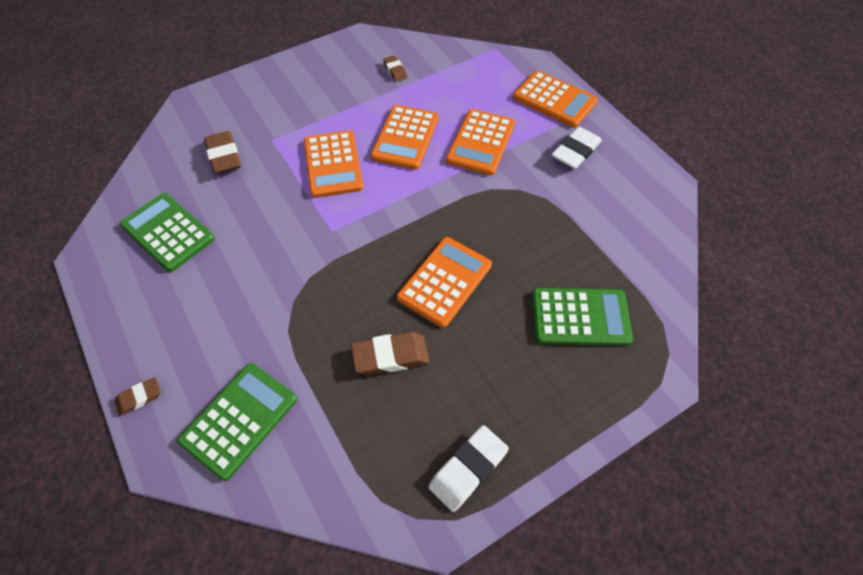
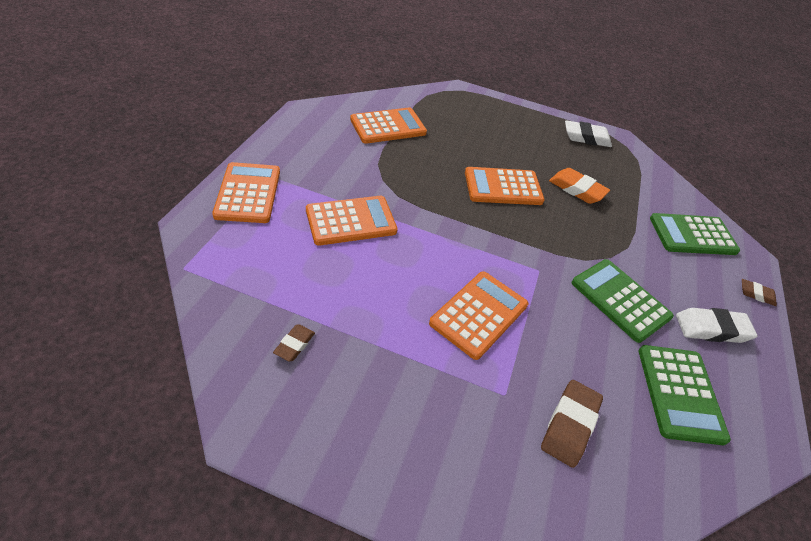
camera: 135 degrees left, 10 degrees down
(390, 356) = (577, 189): brown eraser -> orange eraser
(405, 138) = (393, 277): orange calculator -> orange calculator (388, 126)
(575, 151) = (310, 162): white eraser -> white eraser (711, 329)
(580, 317) = (458, 124): green calculator -> green calculator (620, 300)

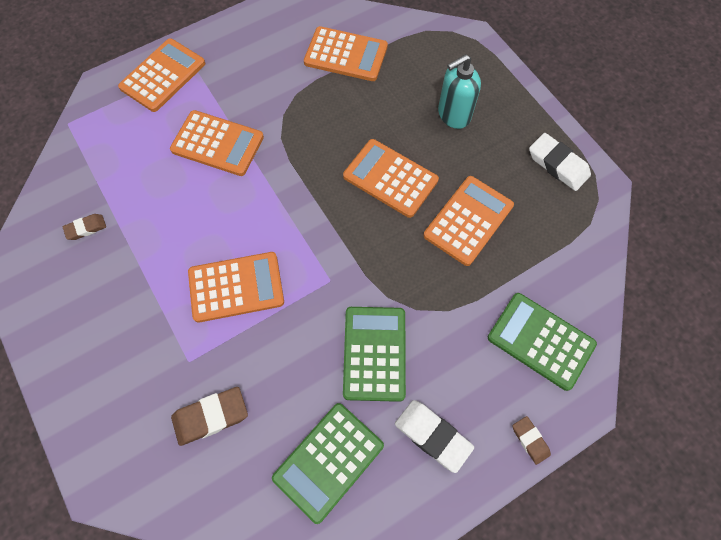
camera: 45 degrees right, 20 degrees up
(498, 135) = (453, 115): none -> turquoise soap dispenser
(577, 189) = (468, 220): orange eraser -> orange calculator

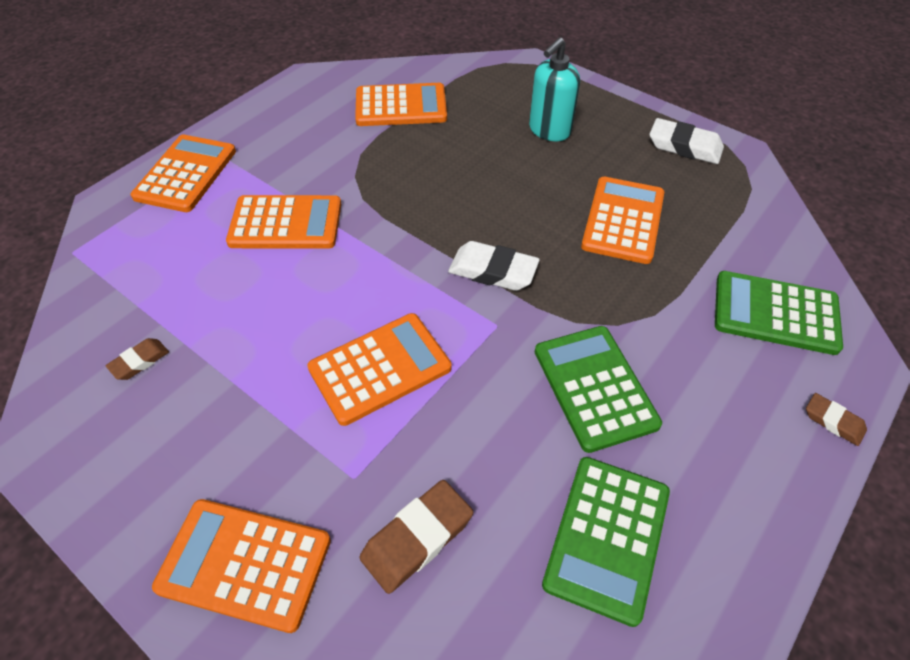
camera: 20 degrees left, 15 degrees down
(390, 178) = (513, 204): orange calculator -> orange calculator (245, 563)
(432, 436) = (719, 457): white eraser -> white eraser (493, 271)

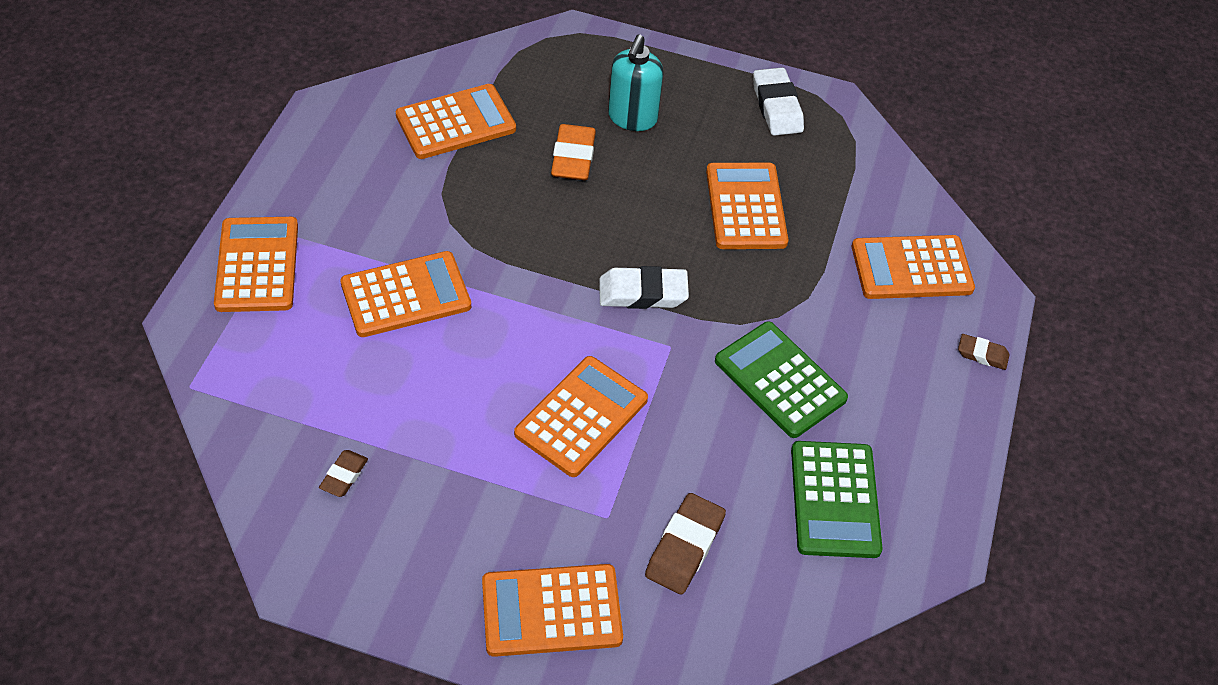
camera: 25 degrees left, 0 degrees up
(484, 149) = (573, 157): none -> orange eraser
(684, 146) = (777, 106): white eraser -> white eraser turned 75 degrees clockwise
(775, 313) = (911, 268): green calculator -> orange calculator

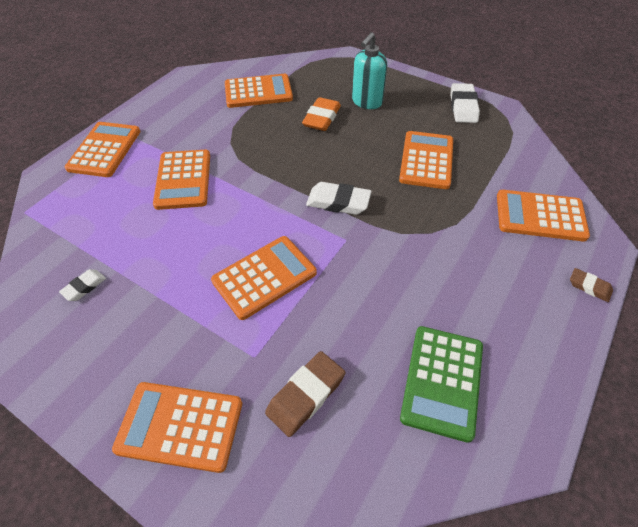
camera: 20 degrees right, 0 degrees up
(344, 476) = (84, 287): brown eraser -> white eraser
(406, 295) = (183, 180): orange calculator -> orange calculator turned 90 degrees clockwise
(780, 380) = (420, 277): green calculator -> none

